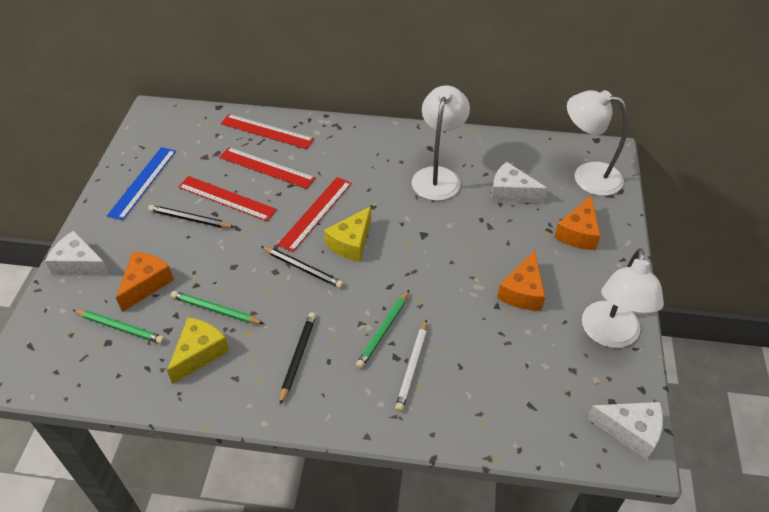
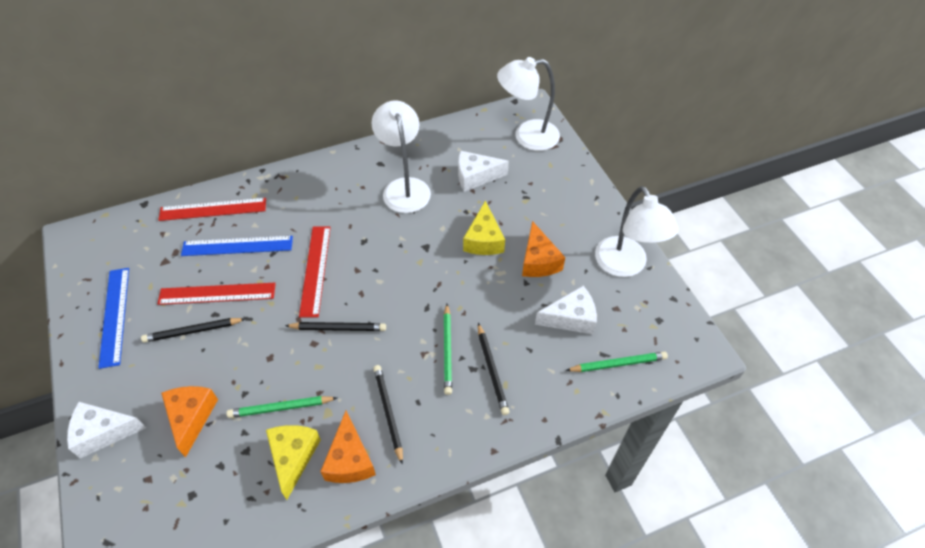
camera: 30 degrees left, 5 degrees up
(120, 328) = (195, 474): green pencil -> green pencil (618, 364)
(266, 168) = (237, 246): red ruler -> blue ruler
(351, 243) = (367, 283): yellow cheese -> yellow cheese (483, 240)
(412, 367) = (492, 370): white pencil -> black pencil
(578, 233) = (550, 190): orange cheese -> orange cheese (349, 459)
(630, 431) = (686, 336): white cheese -> white cheese (571, 318)

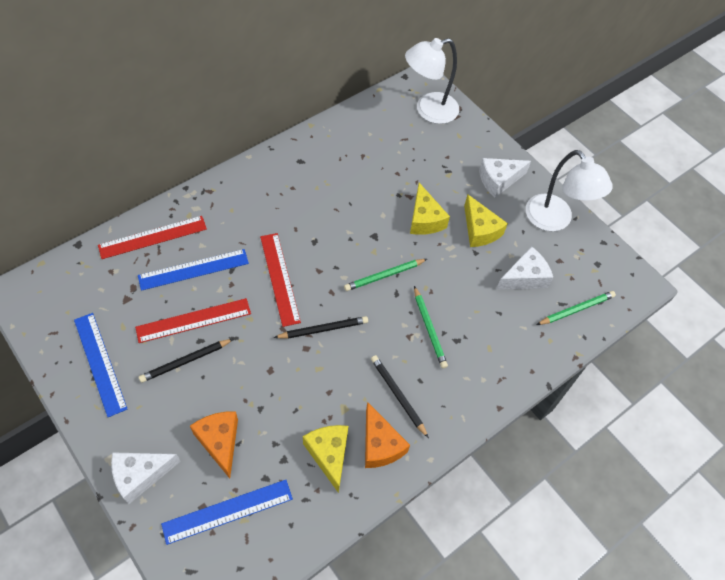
camera: 20 degrees left, 5 degrees up
(169, 490) = (227, 511): none -> blue ruler
(280, 408) = (299, 414): green pencil -> green pencil (384, 276)
(404, 187) = (333, 181): white lamp -> none
(475, 176) = (395, 159): white cheese -> white cheese (498, 180)
(492, 370) = (474, 338): black pencil -> none
(538, 261) = (479, 230): orange cheese -> yellow cheese

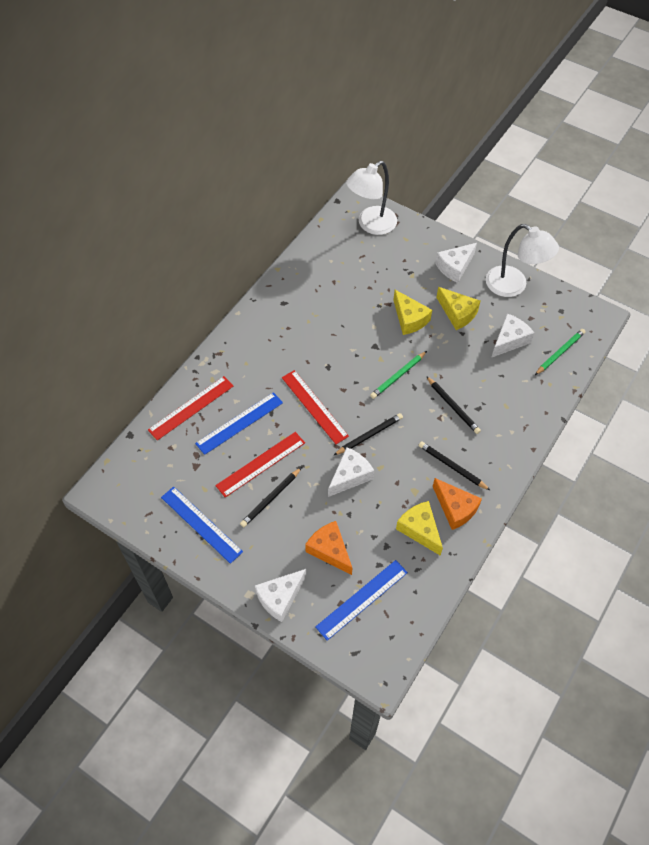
camera: 15 degrees left, 0 degrees up
(281, 367) = (350, 476): none -> white cheese
(429, 329) = (453, 406): green pencil -> black pencil

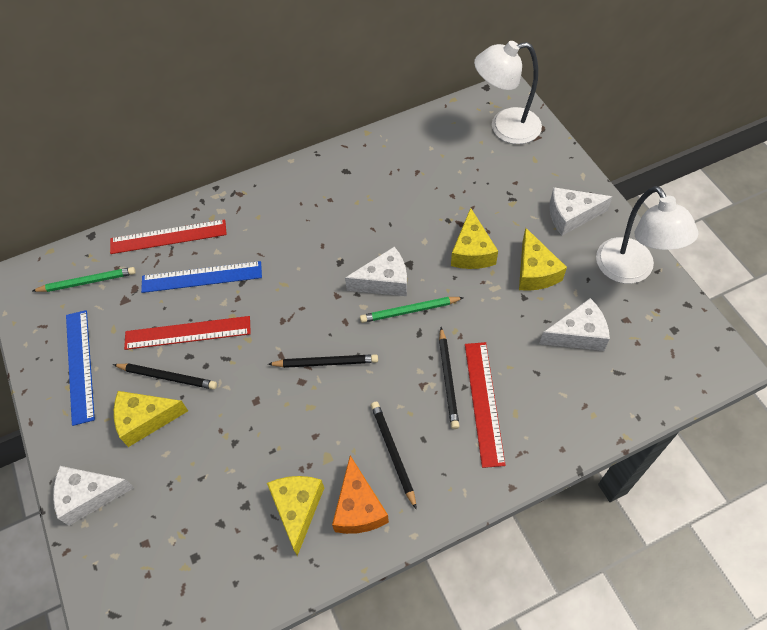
camera: 35 degrees right, 0 degrees up
(271, 498) = (167, 377): black pencil -> black pencil turned 150 degrees counterclockwise
(278, 532) = (145, 419): none -> yellow cheese
(314, 406) = (291, 298): red ruler -> red ruler (484, 402)
(330, 550) = (181, 473): orange cheese -> none
(350, 476) = (269, 398): white cheese -> white cheese (384, 281)
(362, 599) = (170, 554): blue ruler -> none
(560, 353) = (635, 382): green pencil -> green pencil (87, 282)

